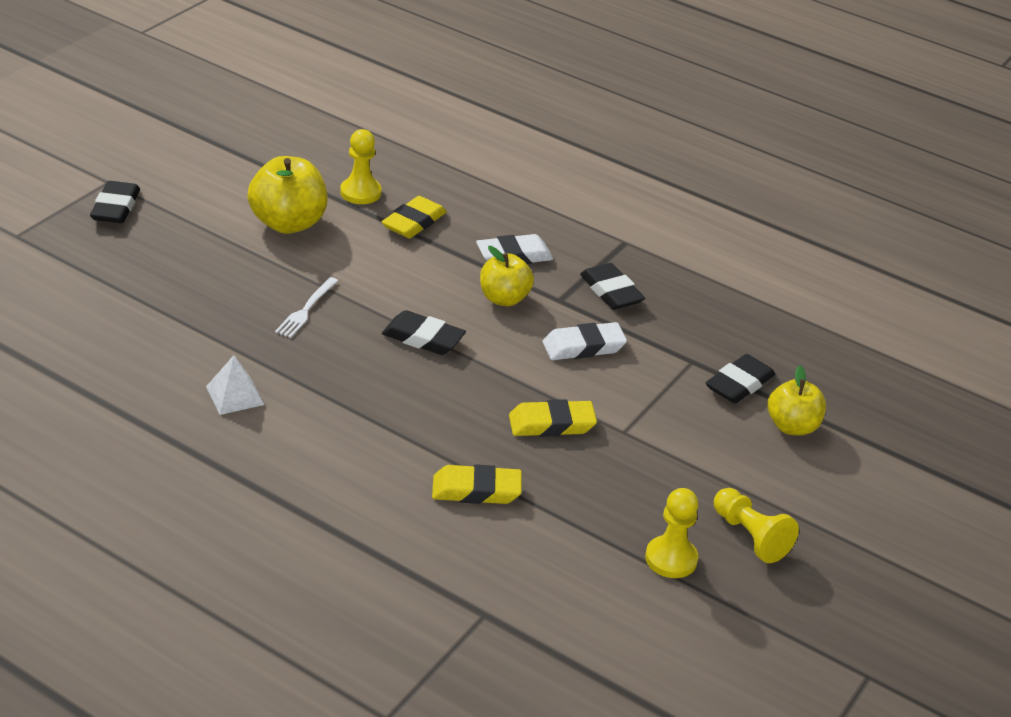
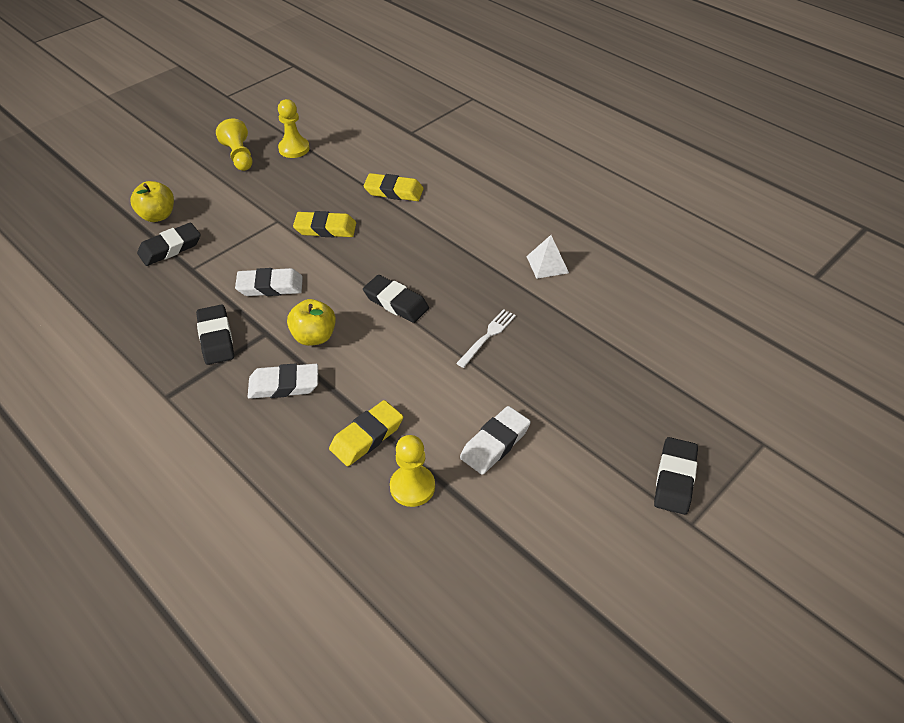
camera: 165 degrees left, 10 degrees up
(288, 223) = (495, 443): yellow apple -> white eraser

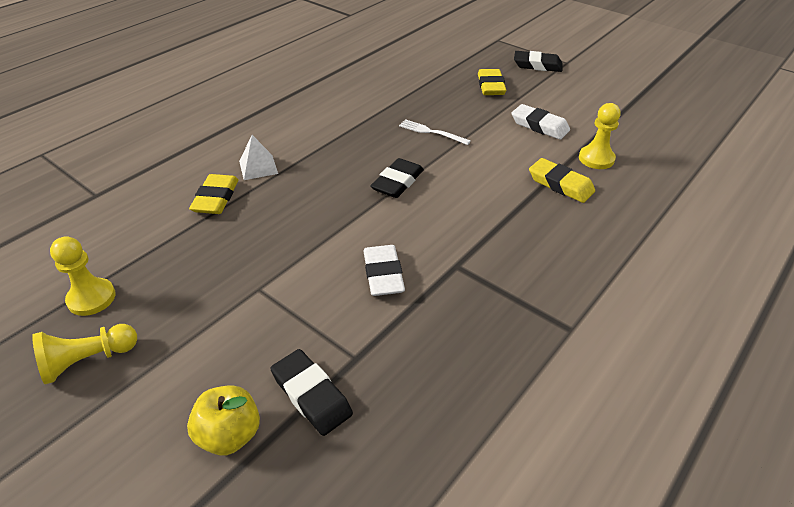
camera: 95 degrees left, 5 degrees down
(216, 338) = (474, 305): black eraser -> none
(284, 385) = (523, 240): white eraser -> none
(314, 337) = (454, 229): yellow apple -> none
(325, 229) = (279, 243): yellow eraser -> yellow eraser (491, 86)
(547, 264) = (340, 106): white pyramid -> white pyramid (258, 167)

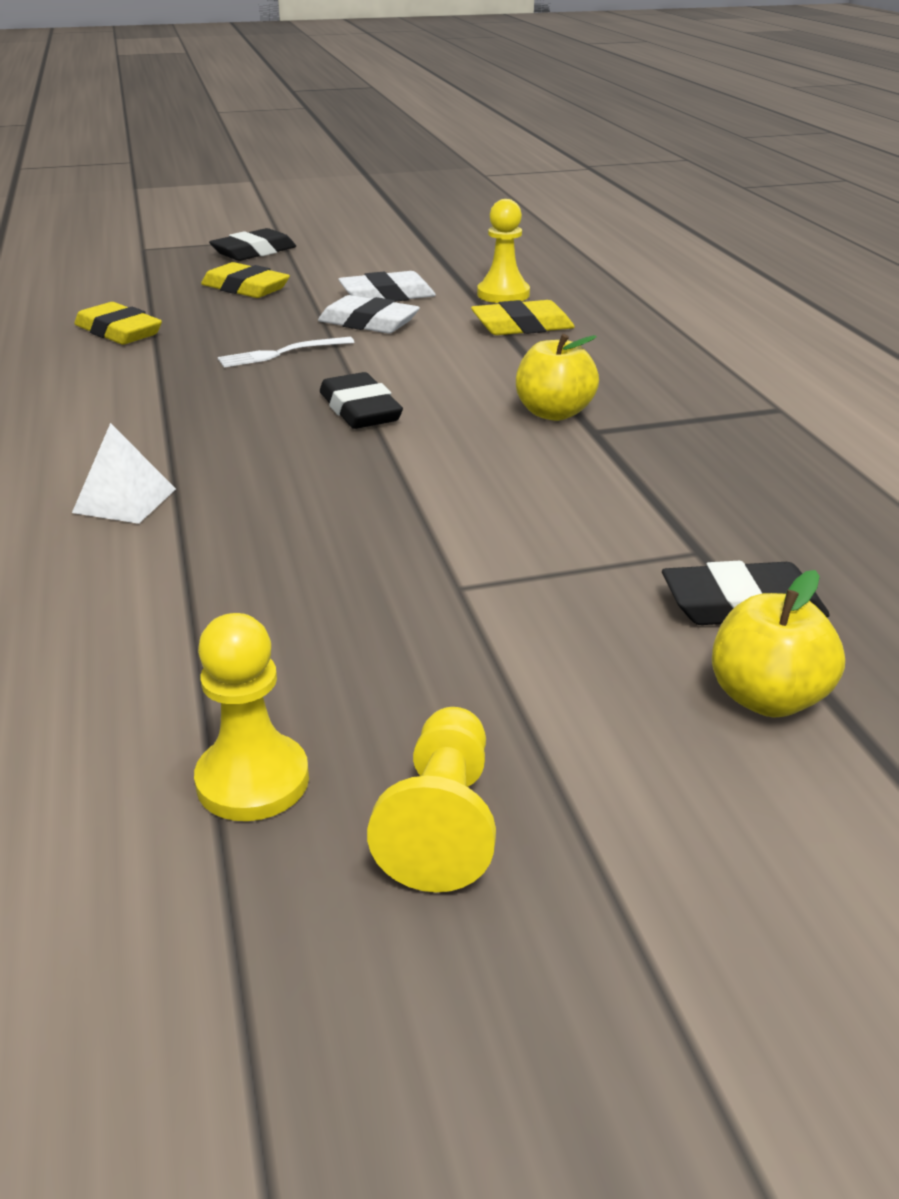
camera: 55 degrees left, 10 degrees down
(216, 198) = (148, 563): yellow eraser -> yellow eraser (119, 332)
(383, 274) = (551, 481): white eraser -> white eraser (368, 323)
(462, 243) = (554, 413): none -> yellow apple

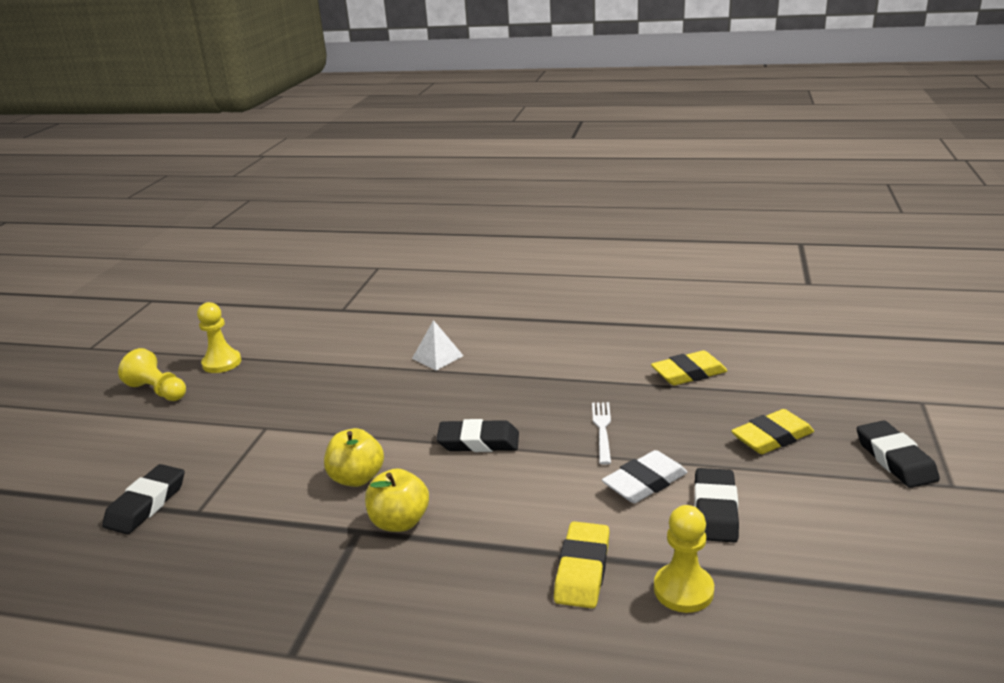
camera: 120 degrees right, 5 degrees down
(387, 296) = (715, 510): white eraser -> black eraser
(767, 698) = (98, 481): yellow apple -> yellow apple (357, 478)

